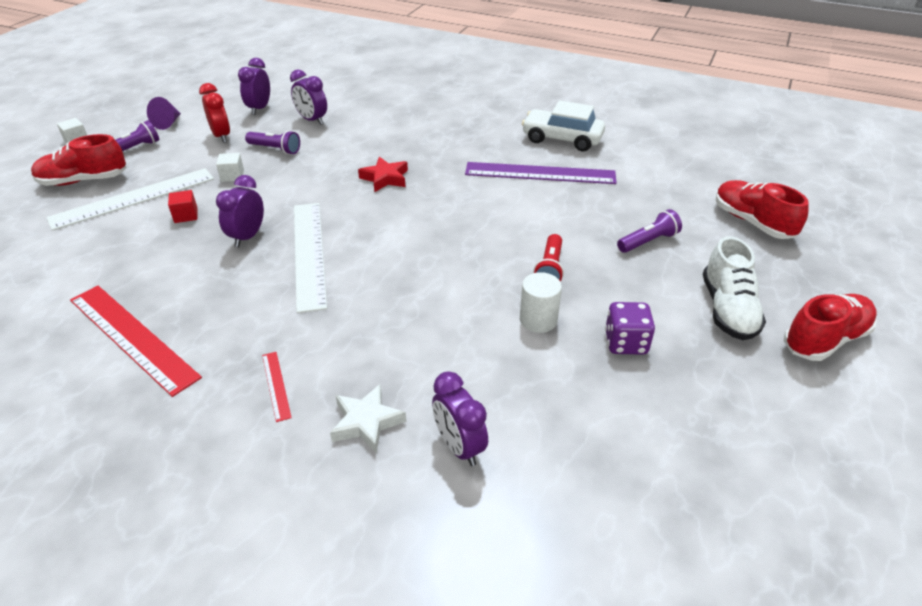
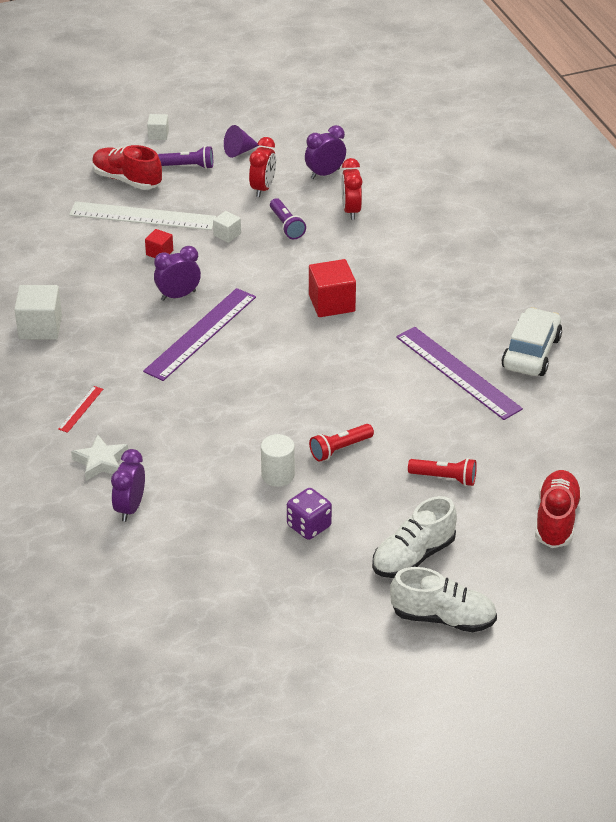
camera: 45 degrees right, 0 degrees up
(132, 337) = (40, 327): red ruler -> white cube
(309, 253) = (200, 334): white ruler -> purple ruler
(312, 120) = (351, 211): purple clock -> red clock
(385, 178) = (331, 303): red star -> red cube
(562, 139) = (531, 352): white car -> white car turned 45 degrees clockwise
(648, 241) = (444, 478): purple flashlight -> red flashlight
(825, 339) = (443, 618): red shoe -> white shoe

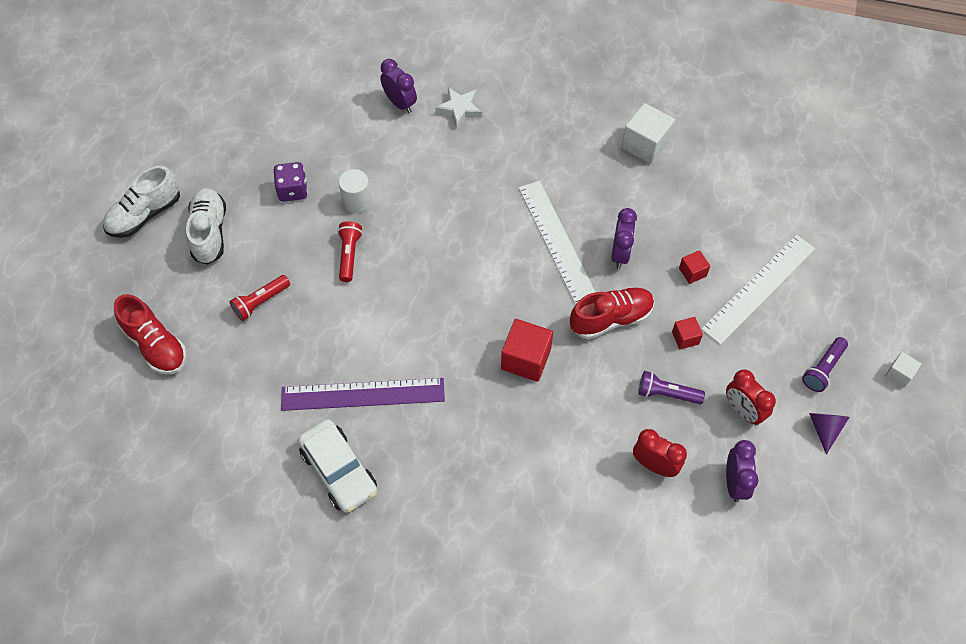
camera: 125 degrees right, 20 degrees up
(81, 409) = (526, 124): red ruler -> none
(127, 180) = (829, 307): red shoe -> red shoe (611, 319)
(200, 334) = (557, 242): purple ruler -> white ruler
(227, 234) = (685, 338): white cube -> red cube

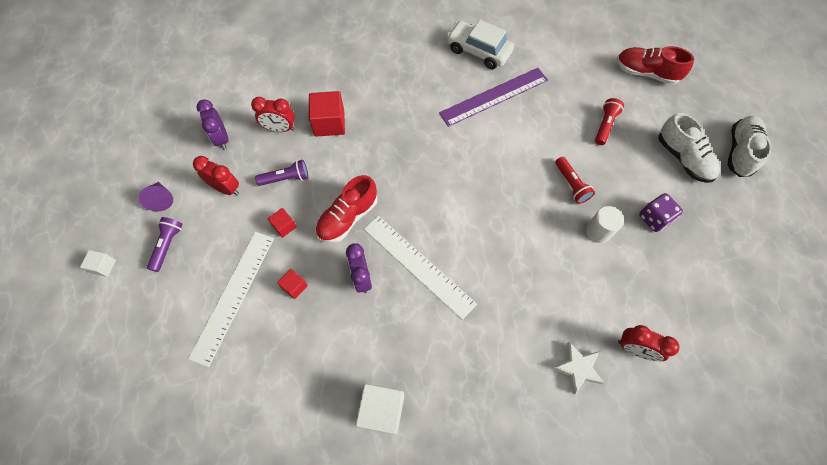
camera: 155 degrees right, 5 degrees up
(400, 103) = (634, 349): purple clock -> red clock
(526, 359) = (398, 162): red cube -> red cube (329, 123)

